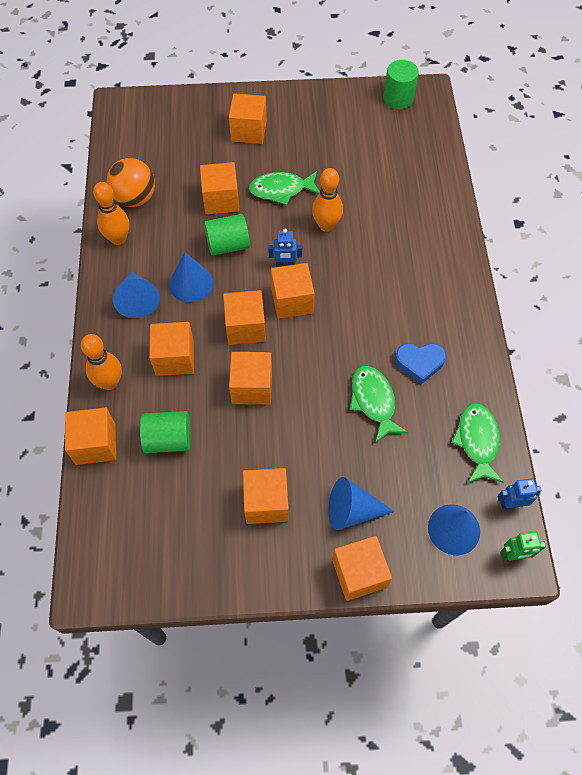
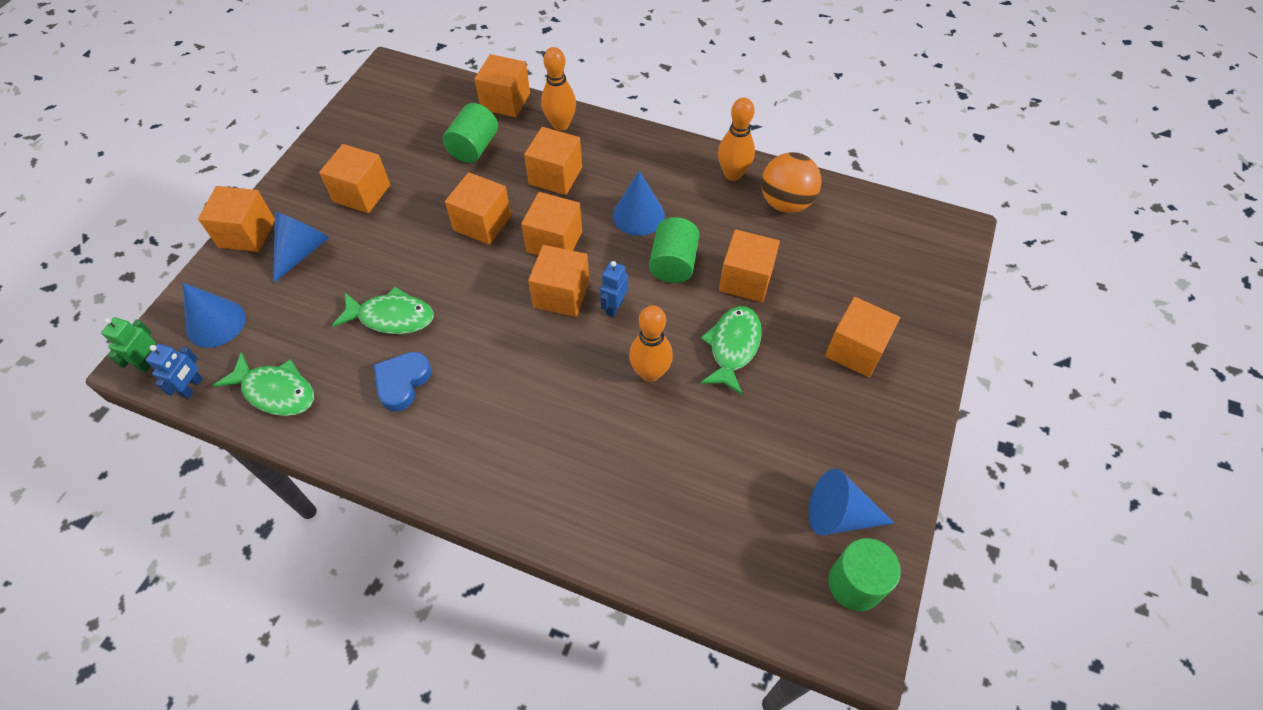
camera: 115 degrees right, 5 degrees down
(137, 300) = (642, 168): blue cone -> blue cone (839, 515)

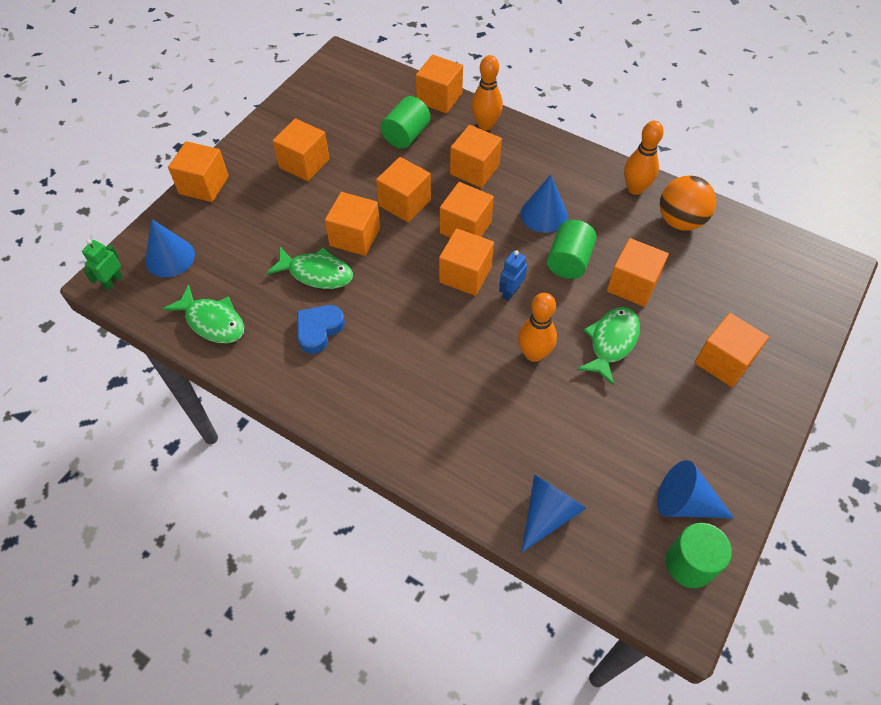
camera: 10 degrees right, 0 degrees up
(192, 387) = (145, 308): blue robot -> none
(302, 251) = (248, 206): blue cone -> blue cone (548, 513)
(430, 269) = (355, 237): none -> orange cube

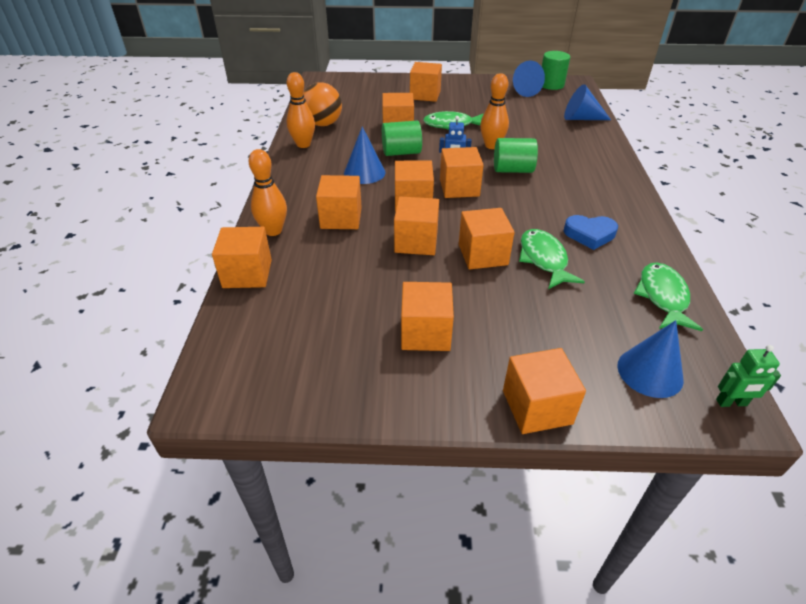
camera: 120 degrees left, 15 degrees down
(406, 135) = (324, 275): green cylinder -> green cylinder (512, 170)

